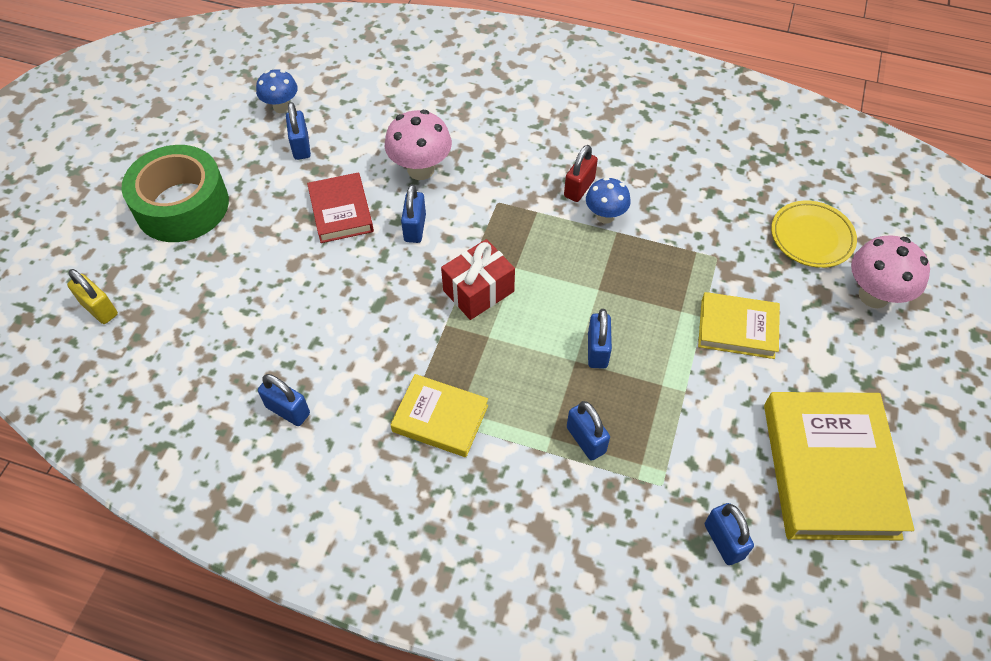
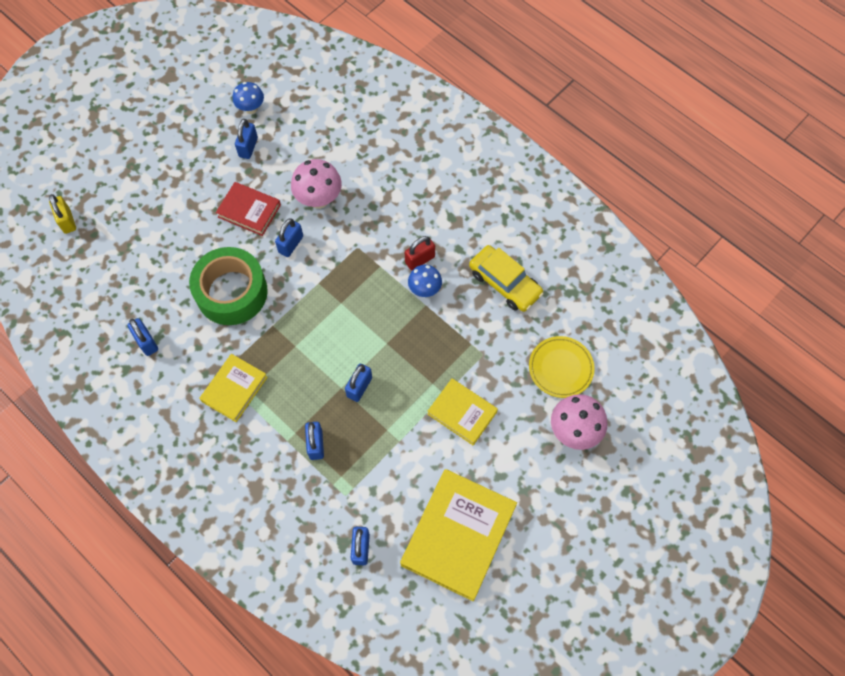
camera: 25 degrees right, 10 degrees up
(182, 205) = (150, 163): green tape -> green tape (231, 292)
(341, 211) = (249, 211): red book -> red book turned 75 degrees counterclockwise
(440, 418) = (234, 389): yellow book -> yellow book turned 75 degrees clockwise
(478, 291) = (307, 310): red gift -> none
(690, 176) = (505, 283): none -> yellow car

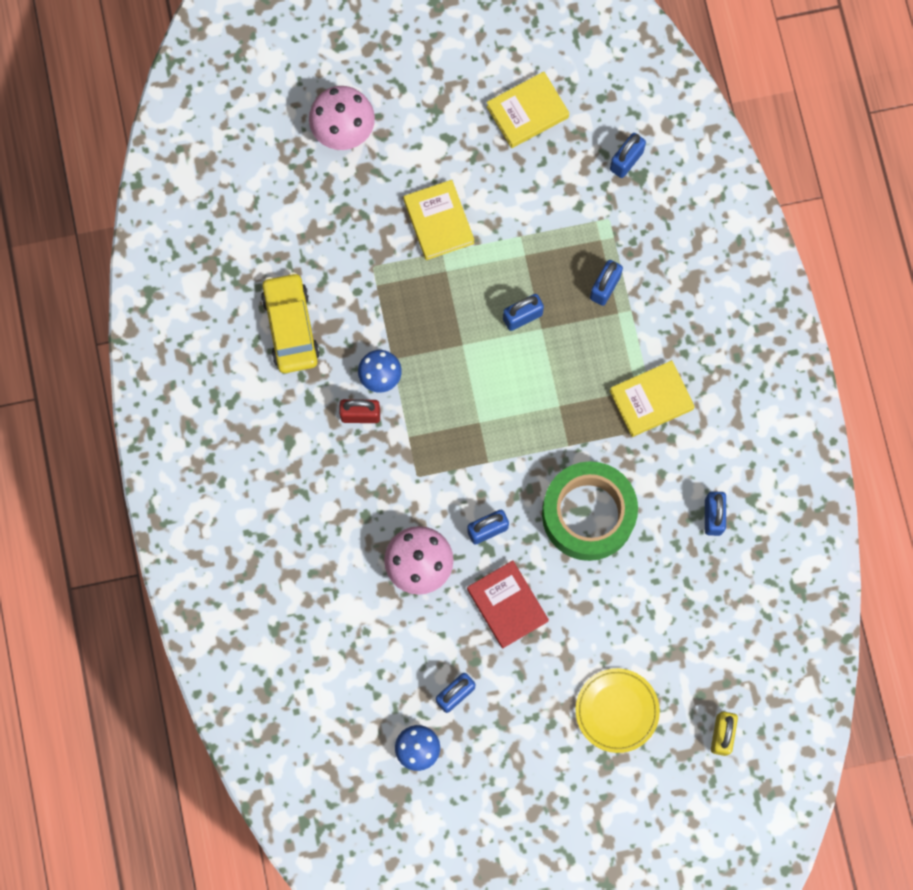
camera: 145 degrees left, 10 degrees up
(458, 535) = (527, 112): yellow book -> yellow book, size x0.57
(560, 368) = (306, 200): yellow plate -> yellow plate (617, 711)

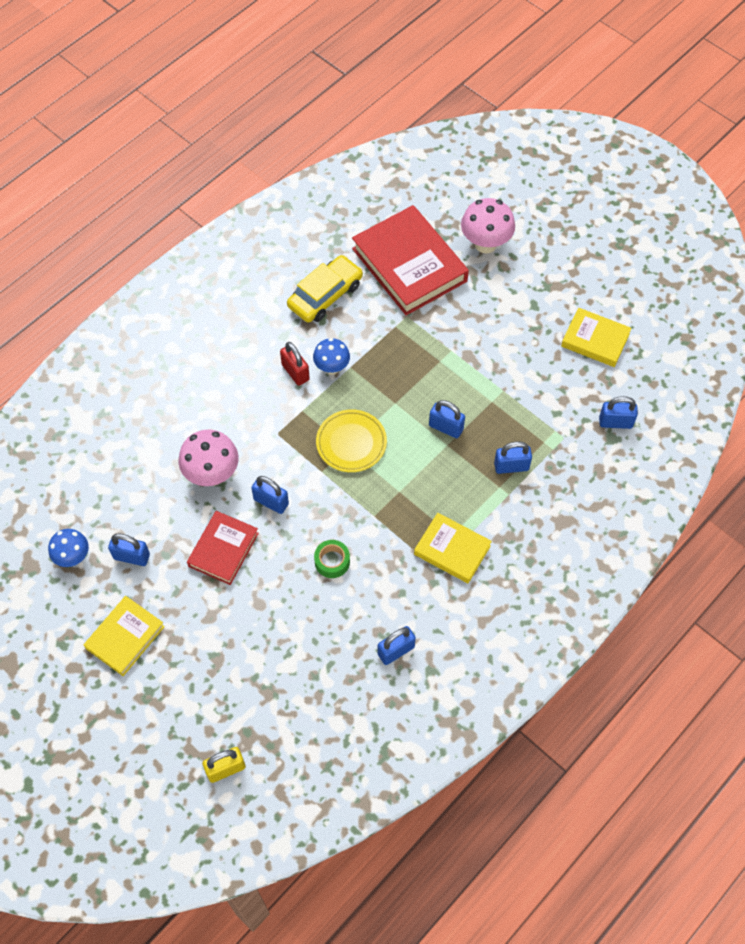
camera: 55 degrees right, 15 degrees down
(314, 221) = (409, 265): none -> red book
(438, 222) = (470, 335): yellow book -> yellow book (125, 637)
(588, 514) = (332, 561): green tape -> green tape, size x0.42
(617, 711) = (193, 677): yellow plate -> yellow plate (351, 443)

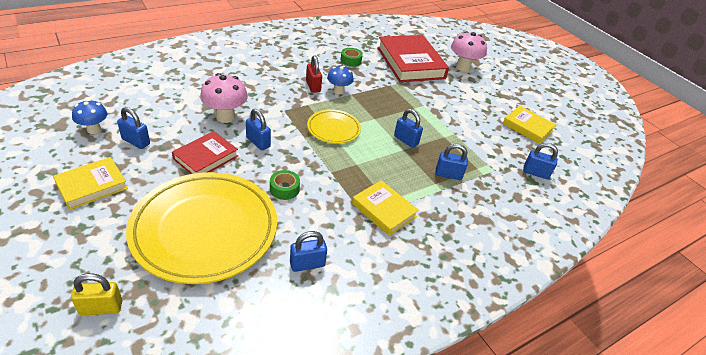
camera: 10 degrees right, 20 degrees down
(274, 648) = (205, 230): none -> yellow plate
(325, 295) = (351, 61): yellow car -> green tape

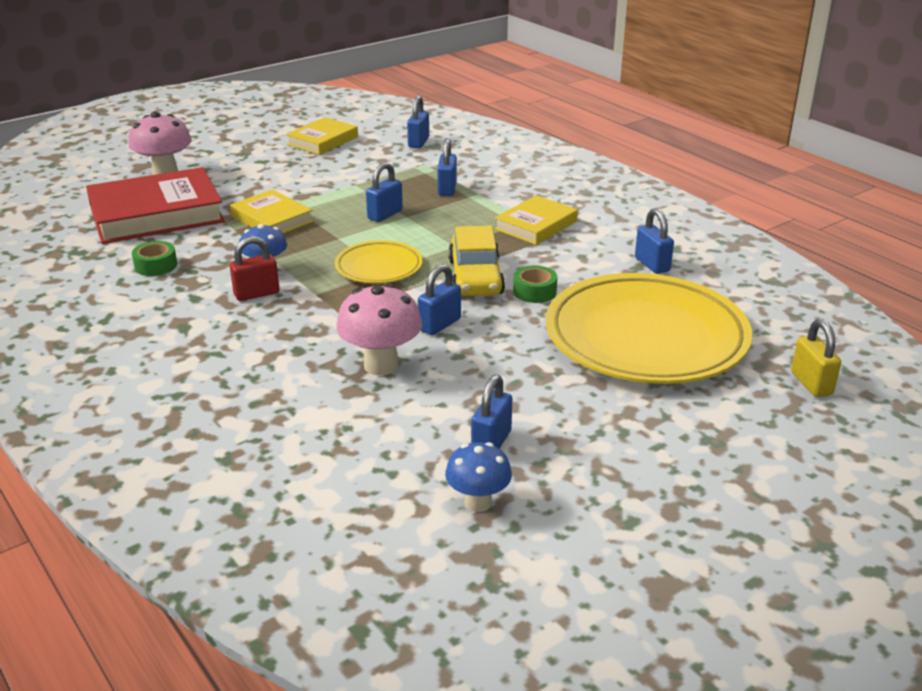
camera: 90 degrees left, 10 degrees down
(92, 186) = (623, 456): yellow book -> yellow book (272, 219)
(206, 157) = (499, 364): red book -> none
(311, 166) = (475, 277): none -> yellow car

